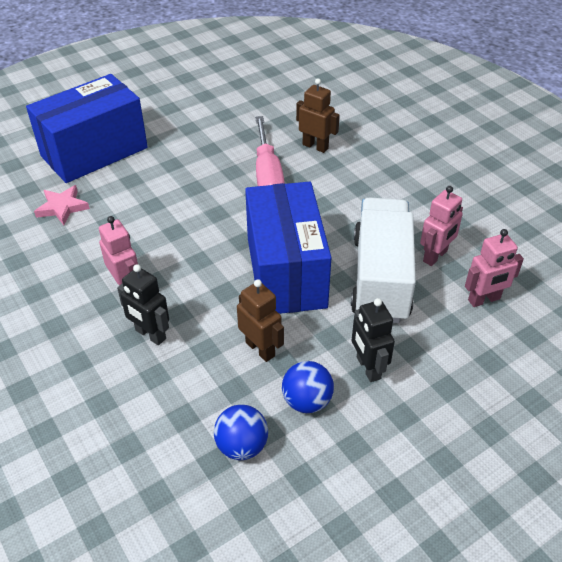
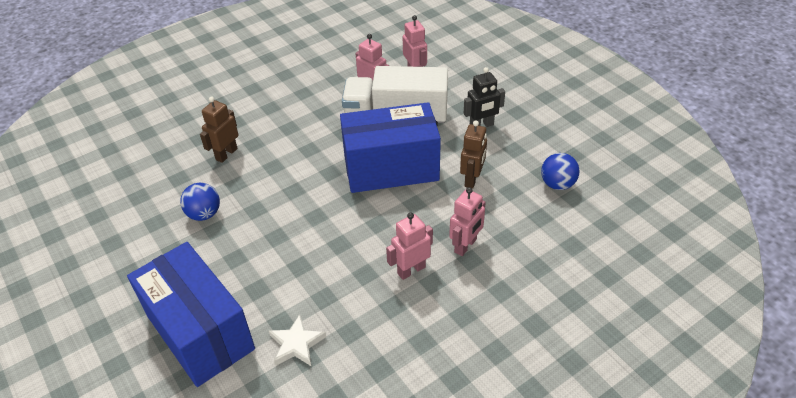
camera: 90 degrees left, 0 degrees up
(62, 207) = (296, 344): pink star -> white star
(150, 335) = (465, 246): black robot -> pink robot
(260, 349) = (472, 179): brown robot -> brown robot turned 150 degrees clockwise
(267, 175) = (264, 184): pink screwdriver -> none
(307, 401) = (514, 154): blue ball -> blue ball (204, 214)

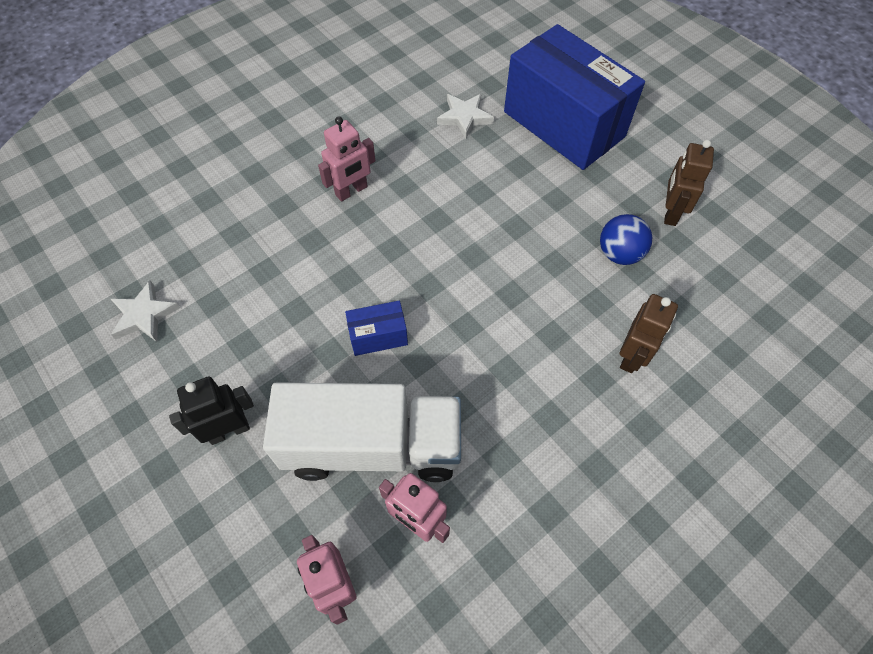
camera: 175 degrees right, 15 degrees up
(391, 168) = (378, 336): blue box -> blue box, size x0.41
(465, 246) = (285, 221): pink robot -> none
(472, 179) = (262, 320): brown robot -> brown robot (670, 212)
(557, 184) = (144, 315): blue ball -> white star

